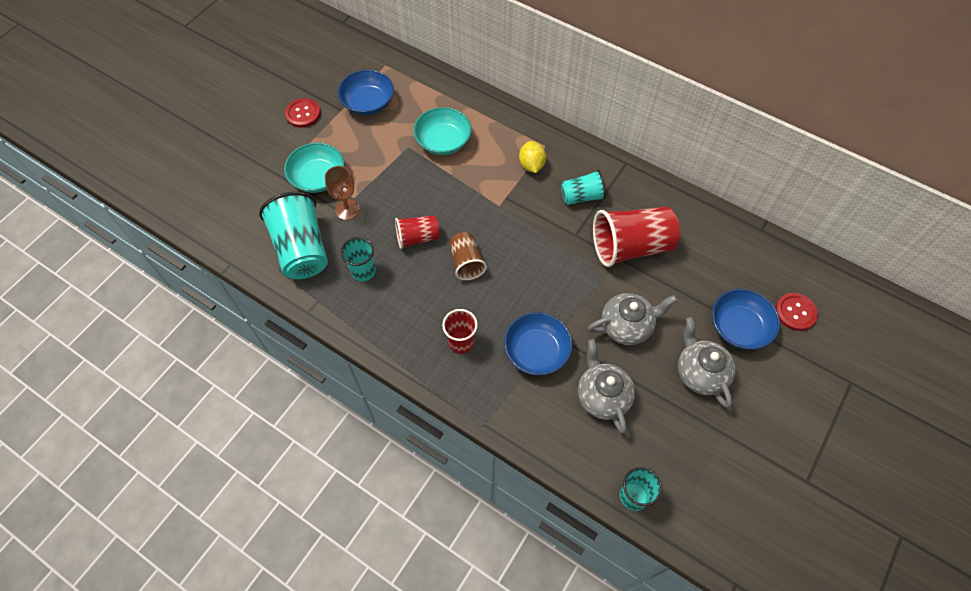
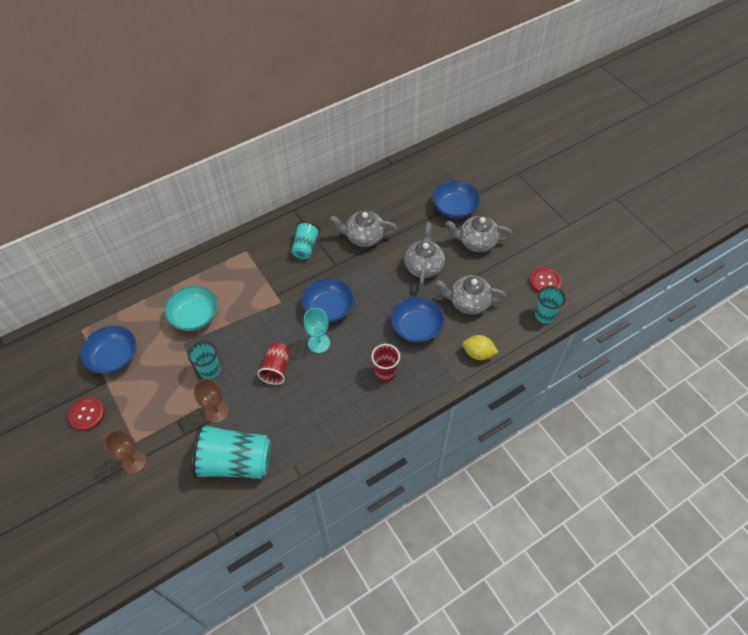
camera: 65 degrees left, 5 degrees down
(272, 171) = (134, 462): none -> brown goblet
(318, 177) = (168, 425): turquoise bowl -> none
(363, 271) = (285, 420): turquoise cup -> turquoise cup (209, 370)
(466, 262) = (319, 343): brown cup -> turquoise goblet
(515, 252) = (328, 308): none -> blue bowl
(531, 165) = (257, 266): yellow lemon -> yellow lemon (478, 353)
(631, 247) = (364, 237): red cup -> grey teapot
(795, 312) = (458, 176): red button -> red button (545, 281)

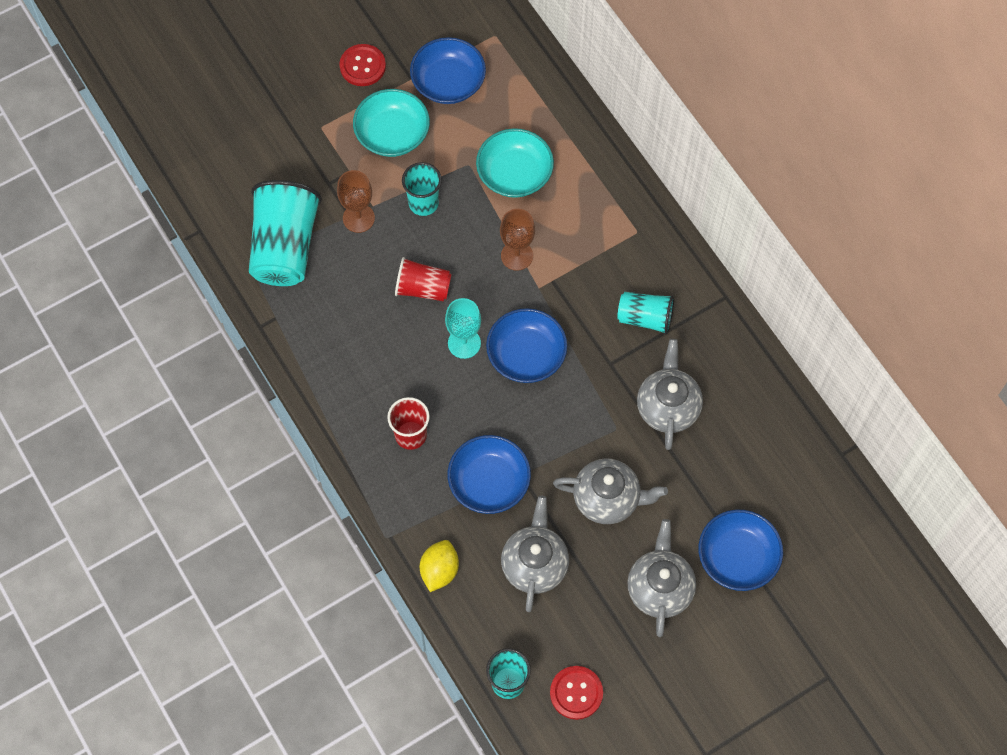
camera: 90 degrees right, 10 degrees up
(134, 462) = (293, 130): brown goblet -> brown goblet (517, 255)
(150, 392) = (392, 134): none -> turquoise bowl

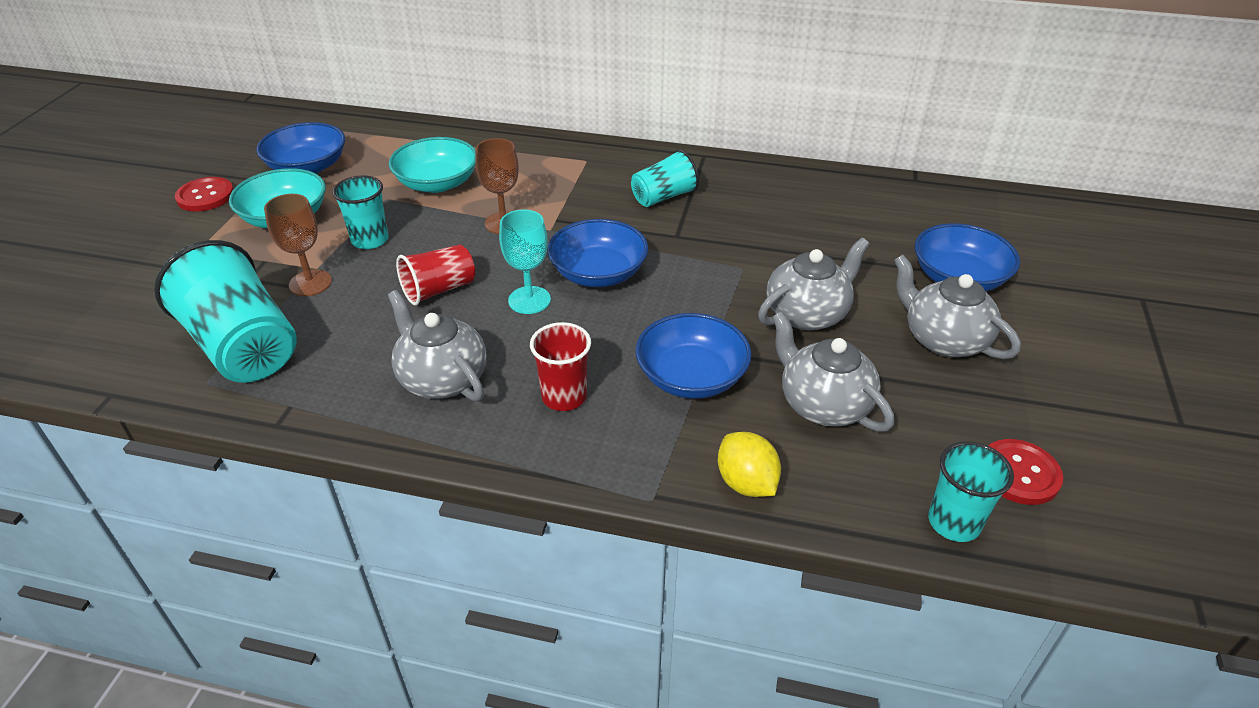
camera: 45 degrees left, 25 degrees down
(667, 407) = (760, 231): grey teapot -> grey teapot (442, 379)

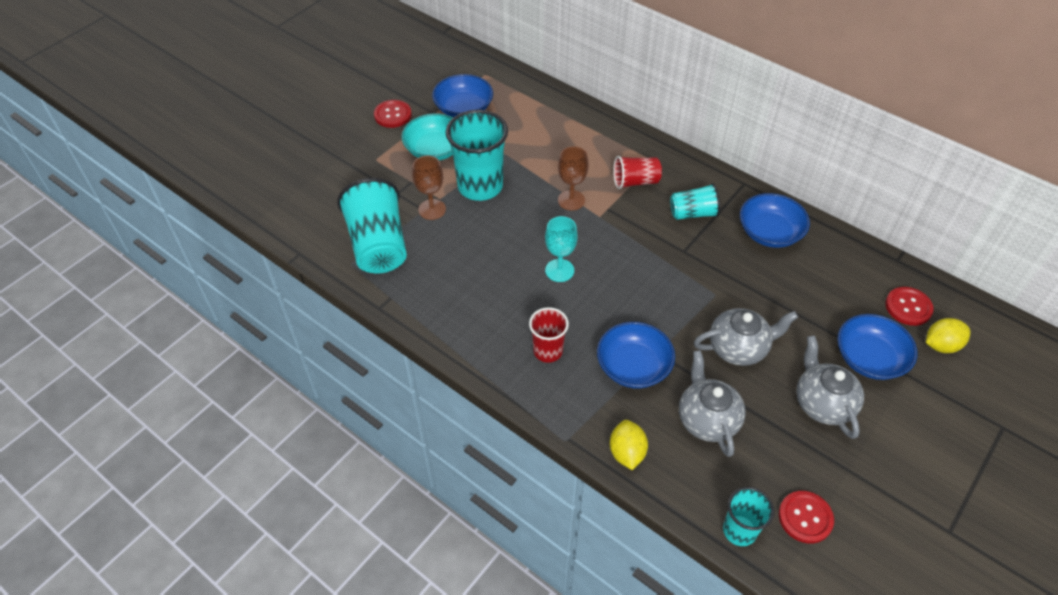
camera: 25 degrees right, 10 degrees up
(370, 240) = (480, 186): turquoise cup -> turquoise cup, size x1.78
(437, 183) = (542, 150): turquoise bowl -> none
(439, 290) = (507, 242): red cup -> red cup (635, 182)
(442, 379) = (481, 311): grey teapot -> none
(598, 273) = (614, 264): blue bowl -> blue bowl (769, 233)
(959, 218) = (908, 307): none -> red button
(1019, 242) = (941, 345): none -> yellow lemon

